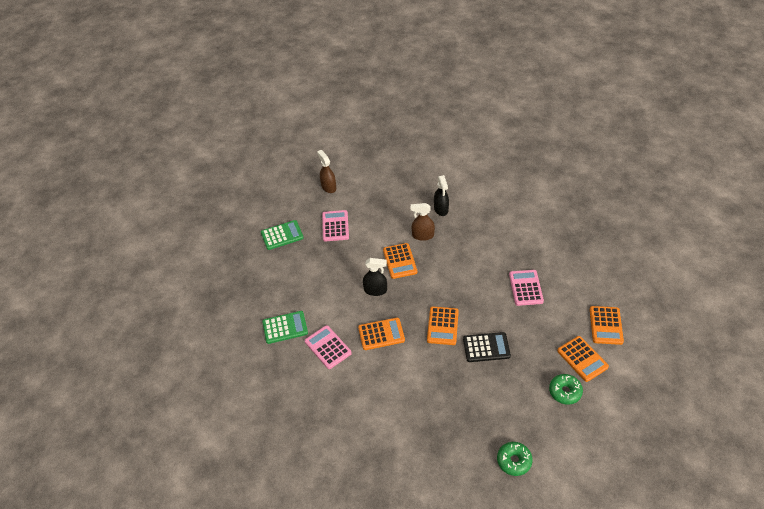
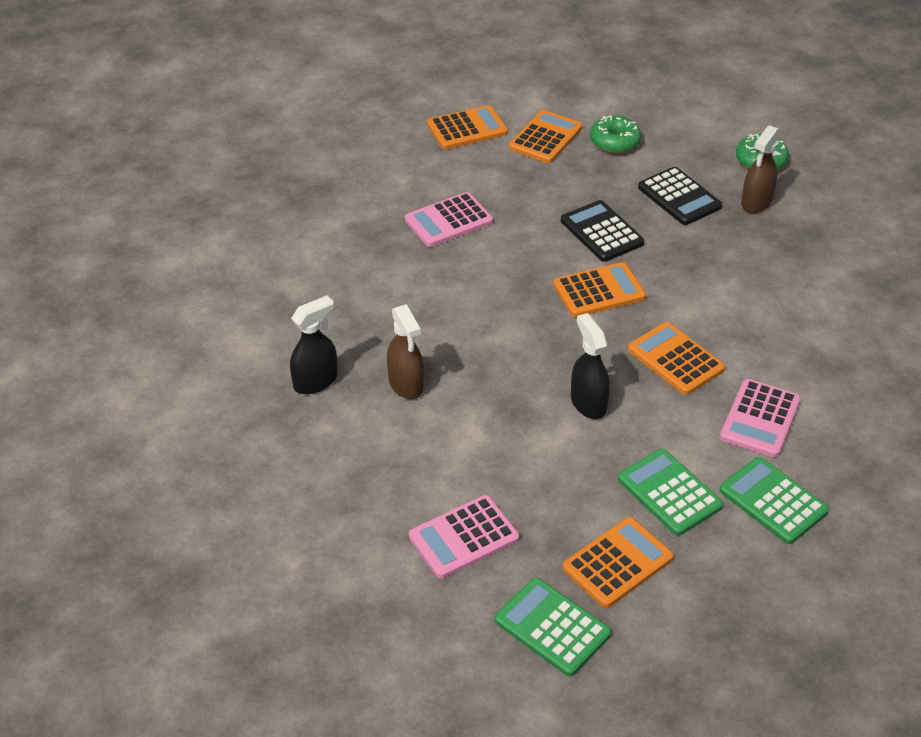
camera: 120 degrees left, 5 degrees down
(312, 295) = (669, 493): none -> green calculator
(328, 187) = (345, 608): brown spray bottle -> brown spray bottle (756, 202)
(400, 261) = (494, 394): orange calculator -> orange calculator (617, 563)
(498, 398) = (679, 197): none -> black calculator

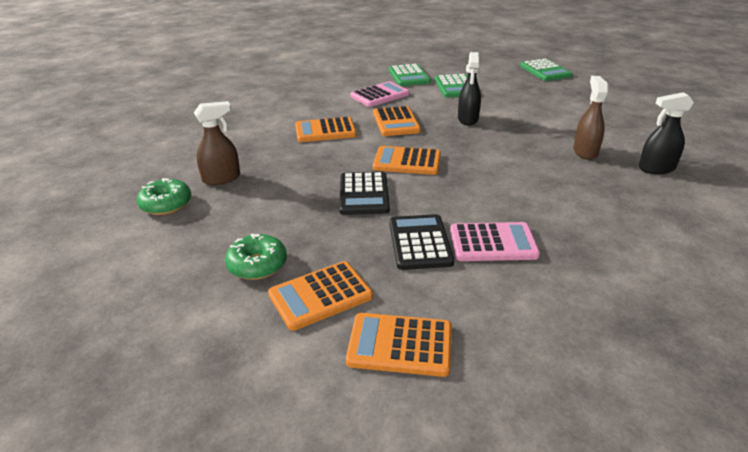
camera: 150 degrees left, 10 degrees down
(463, 537) = (575, 96): pink calculator -> none
(617, 563) = (501, 77): orange calculator -> orange calculator (325, 131)
(679, 197) = (271, 199): black calculator -> black calculator (420, 242)

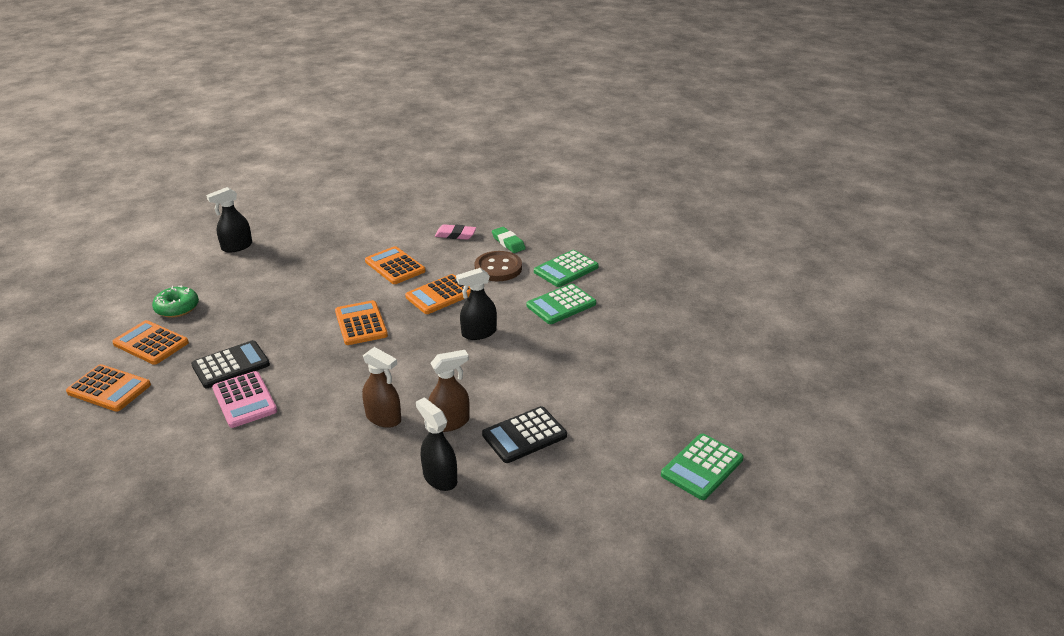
camera: 60 degrees right, 0 degrees up
(166, 204) = (236, 247): green donut -> black spray bottle
(222, 178) = (284, 252): brown spray bottle -> brown spray bottle (384, 418)
(306, 99) = (455, 235): none -> pink eraser
(345, 85) = (508, 243): none -> green eraser
(363, 194) = (291, 319): black calculator -> black calculator (524, 435)
(380, 95) = (498, 268): pink calculator -> brown button
(400, 345) = (109, 389): orange calculator -> orange calculator turned 135 degrees clockwise
(545, 71) = (676, 354): green calculator -> green calculator (702, 467)

